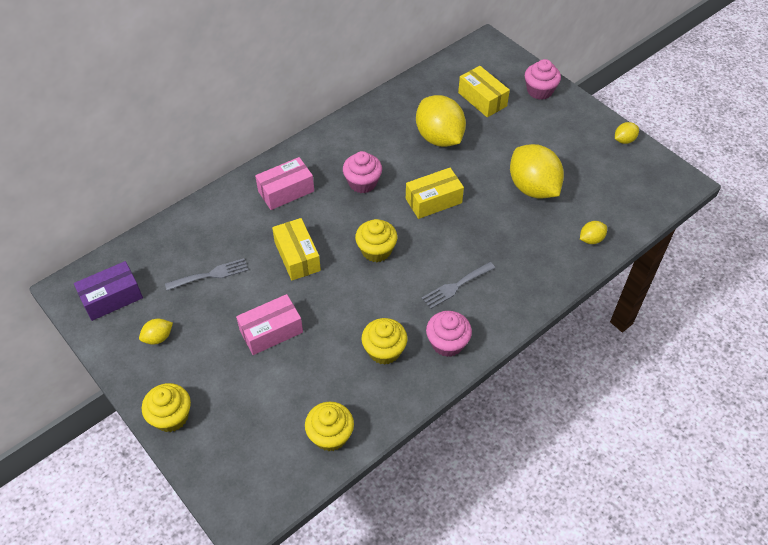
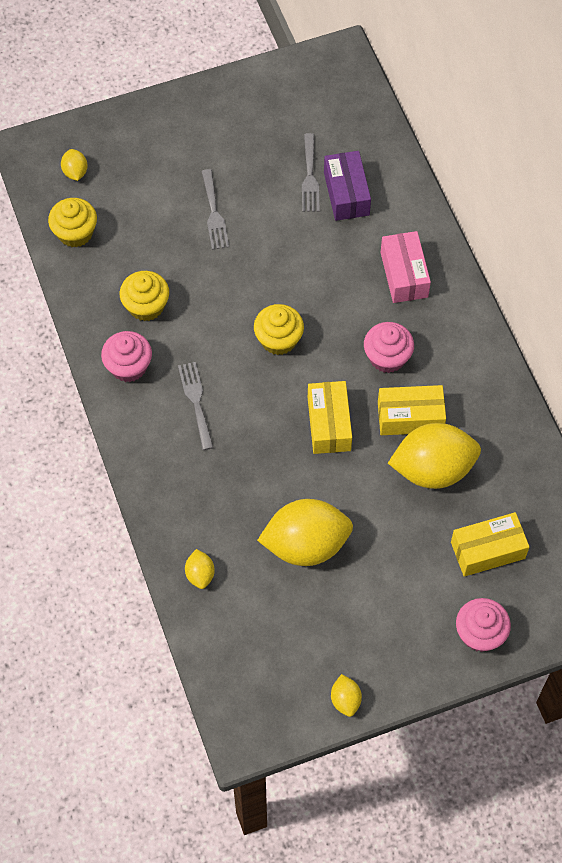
camera: 110 degrees right, 10 degrees up
(112, 298) = (315, 88): purple box -> purple box (346, 193)
(158, 338) = (249, 118): yellow lemon -> yellow lemon (75, 172)
(171, 417) = (155, 114): yellow cupcake -> none
(271, 331) = (214, 214): pink box -> grey fork
(297, 256) = (302, 261): yellow box -> yellow box (410, 417)

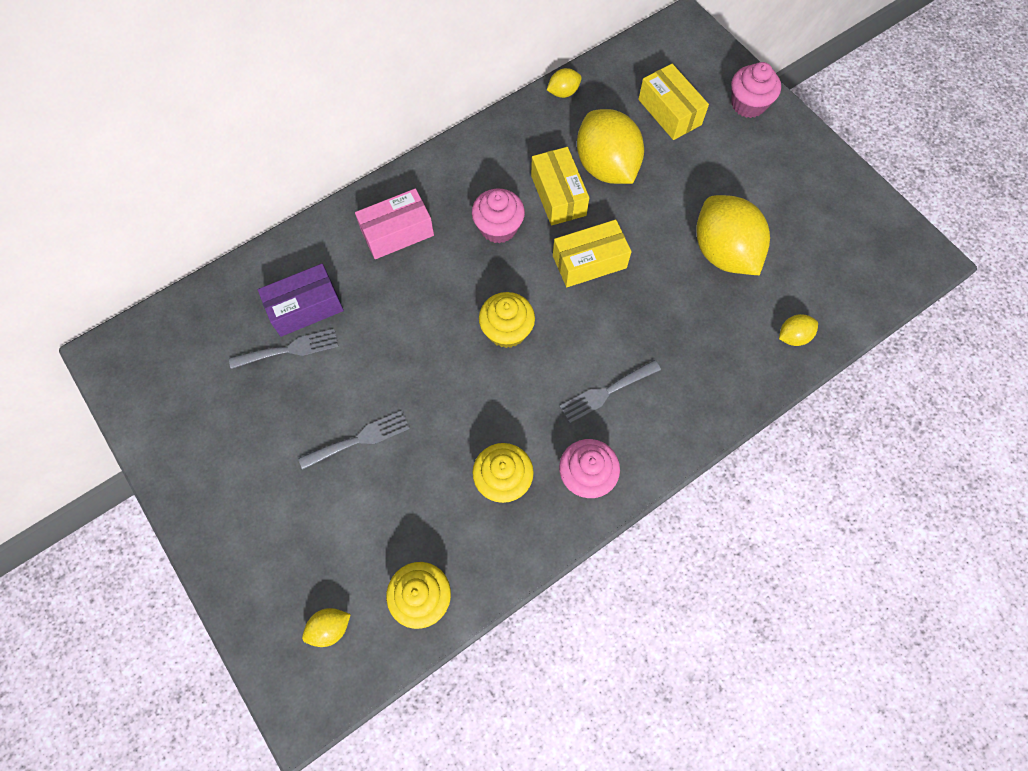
camera: 105 degrees left, 5 degrees up
(345, 700) = (854, 188): yellow lemon -> yellow lemon (563, 92)

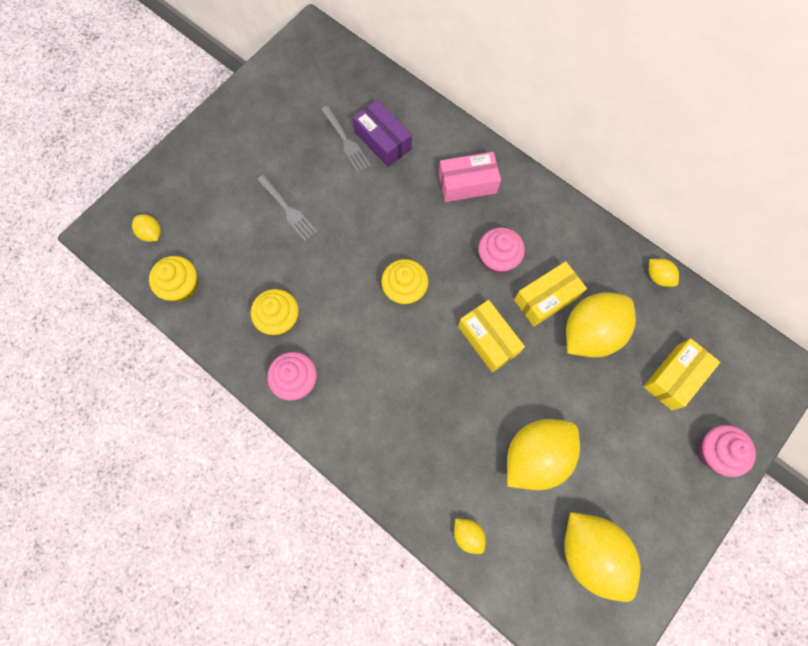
camera: 75 degrees right, 5 degrees up
(397, 233) = (467, 184): pink box -> pink box turned 60 degrees counterclockwise
(606, 392) = (370, 380): grey fork -> none
(825, 232) = (590, 552): none -> yellow lemon

